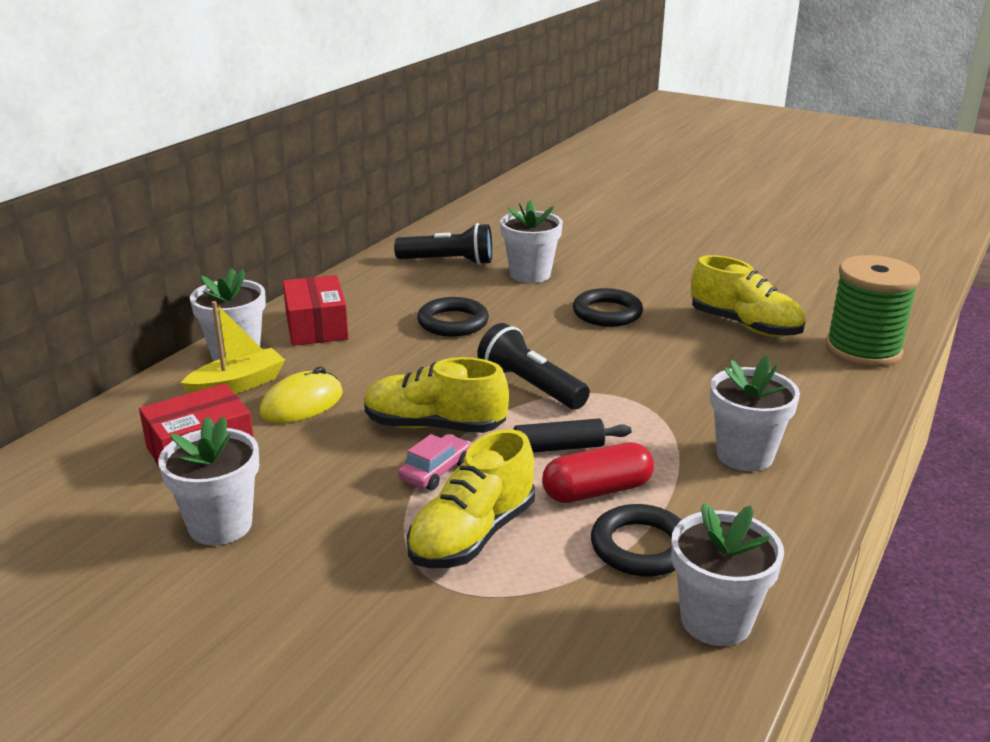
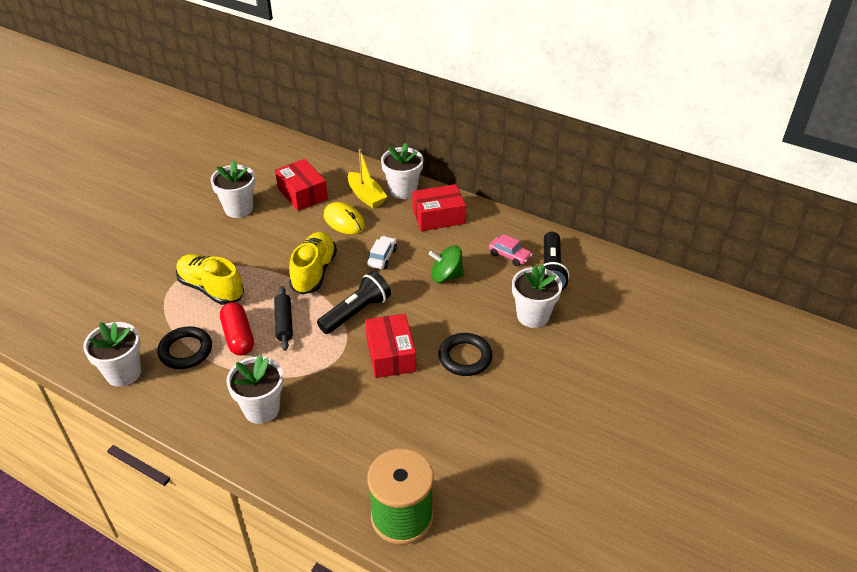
camera: 90 degrees right, 15 degrees up
(405, 368) = (382, 257): none -> white car
(435, 471) = (269, 274): pink car -> pink car (509, 255)
(453, 322) = (446, 276): black ring -> green spinning top
(612, 359) = (391, 355): none -> red box
(744, 326) = (446, 441): yellow shoe -> none

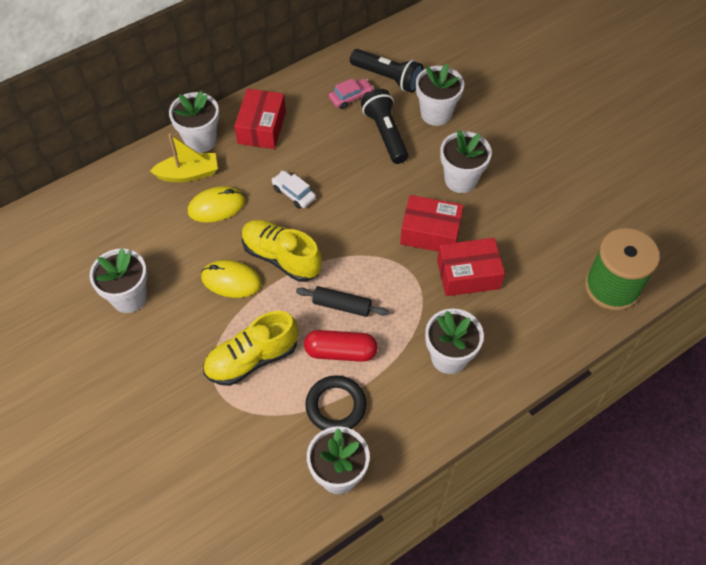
camera: 65 degrees left, 15 degrees up
(278, 253) = (231, 280): none -> yellow mouse
(302, 193) = (144, 229): red box -> red box (468, 274)
(356, 312) = (360, 240): black flashlight -> black flashlight (385, 134)
(446, 276) = (350, 154): green spinning top -> none
(465, 357) = (460, 180): black ring -> white flower pot

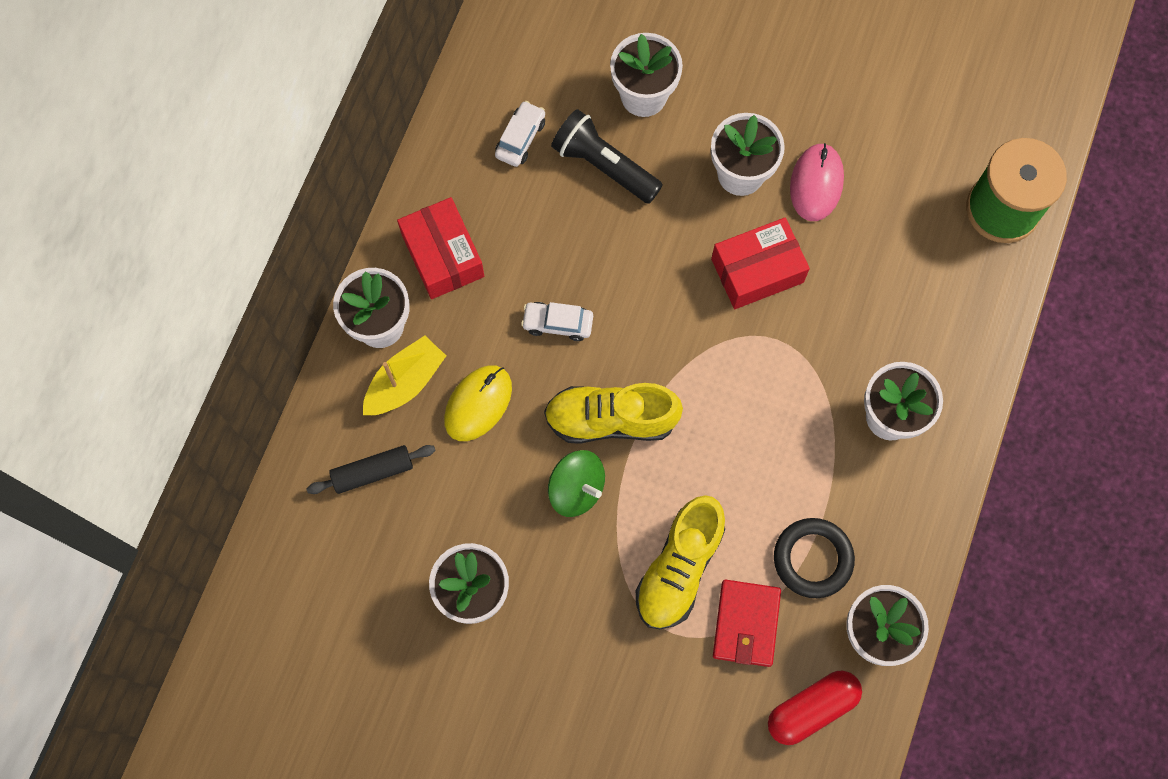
camera: 35 degrees left, 15 degrees up
(231, 280) = (576, 489): yellow mouse -> green spinning top
(265, 415) = (746, 624): none -> red wallet
(340, 352) = (769, 491): red capsule -> red capsule (811, 708)
(342, 305) = (727, 433): black rolling pin -> black rolling pin (373, 472)
(351, 97) = (520, 138): pink car -> white car
(388, 78) = (545, 79): black flashlight -> none
(468, 274) = (838, 298): red box -> none
(502, 209) = (816, 184): none -> pink mouse

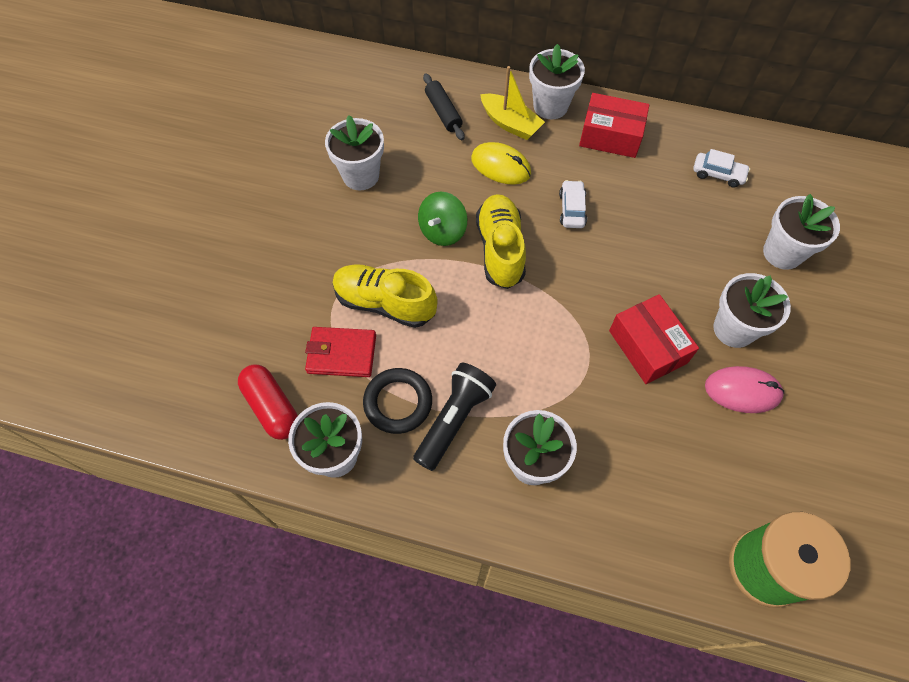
camera: 85 degrees right, 10 degrees down
(443, 255) = (610, 136): red box -> red box turned 45 degrees clockwise
(604, 165) = (712, 229): black flashlight -> black flashlight (454, 419)

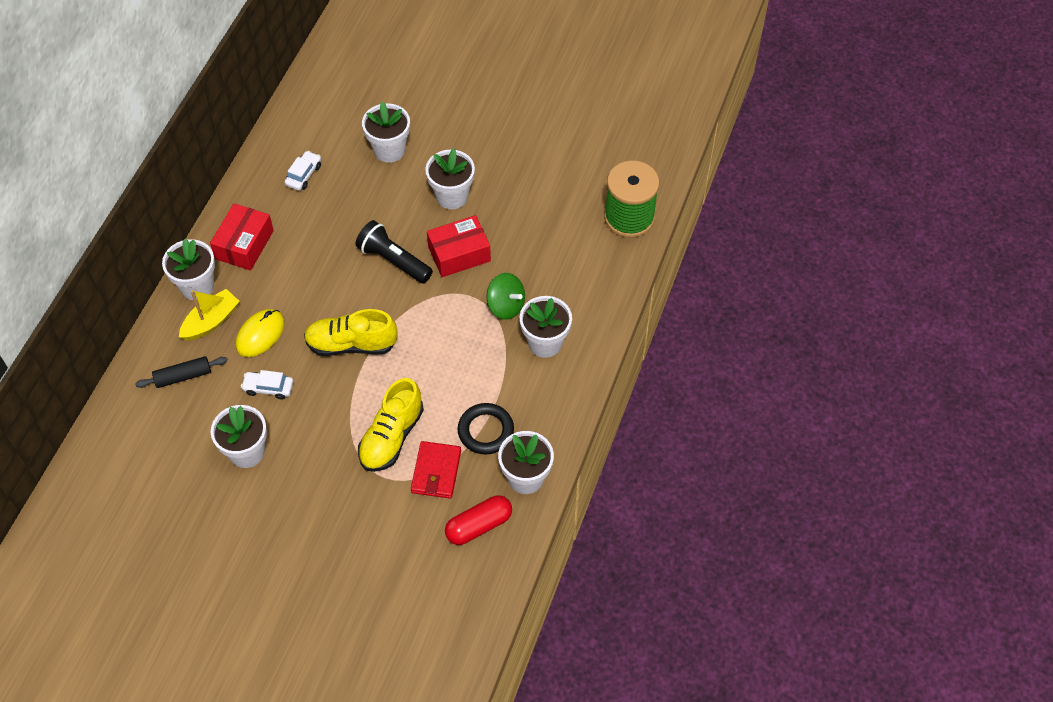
camera: 85 degrees left, 5 degrees down
(442, 231) = (324, 387): green spinning top -> green spinning top (506, 306)
(454, 419) = (504, 392): black flashlight -> black flashlight (393, 260)
(572, 209) = (319, 286): white car -> white car (268, 388)
(742, 391) = (503, 202): pink mouse -> none

